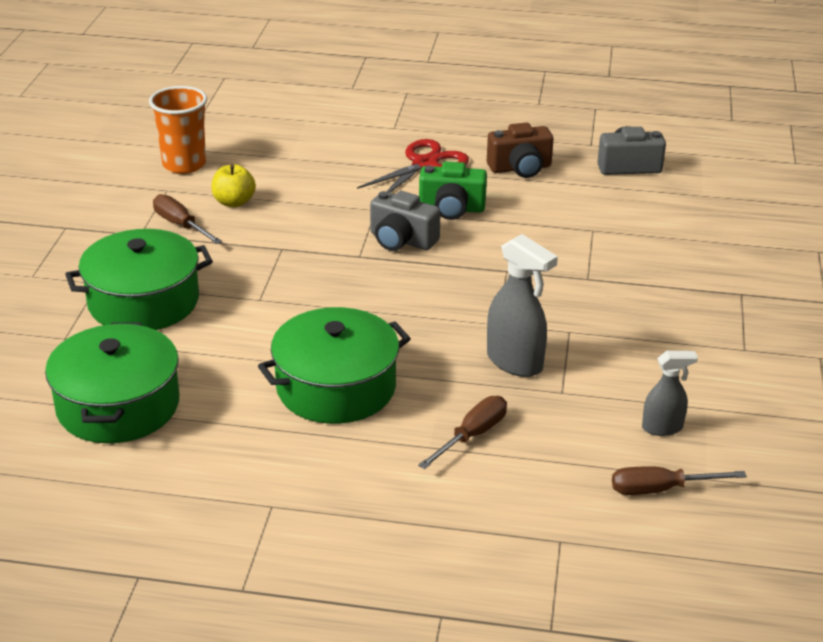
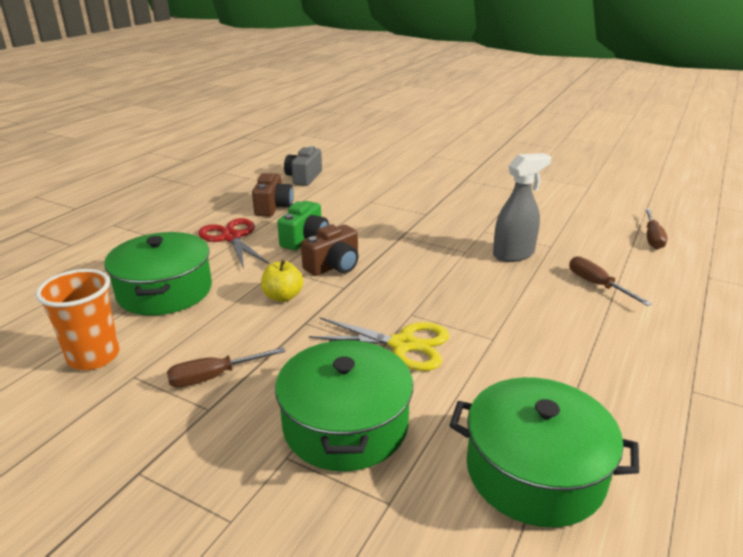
camera: 70 degrees left, 5 degrees down
(234, 202) = (201, 336): yellow apple -> yellow apple (283, 297)
(271, 310) = (403, 344): none -> yellow scissors
(336, 387) = (528, 330): green pot -> green pot (165, 291)
(401, 240) = (334, 266): grey camera -> brown camera
(662, 428) = (592, 225): grey spray bottle -> none

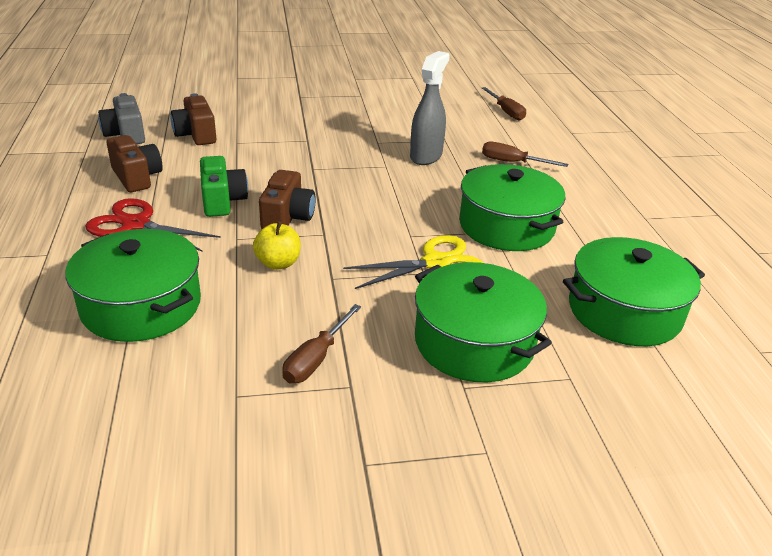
camera: 40 degrees left, 5 degrees up
(94, 357) = (162, 400): orange cup -> none
(349, 189) = (196, 135): none -> brown camera
(513, 339) = (506, 226): none -> green pot

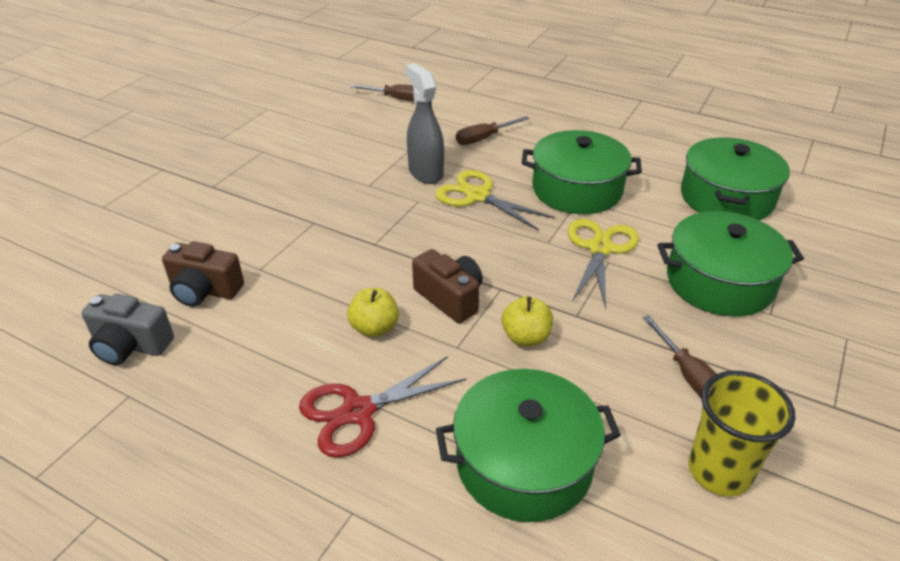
camera: 50 degrees left, 5 degrees up
(137, 177) = (251, 373): brown camera -> none
(211, 407) = (719, 471): none -> yellow cup
(222, 201) = (374, 328): green camera -> yellow apple
(427, 186) = (477, 196): none -> yellow scissors

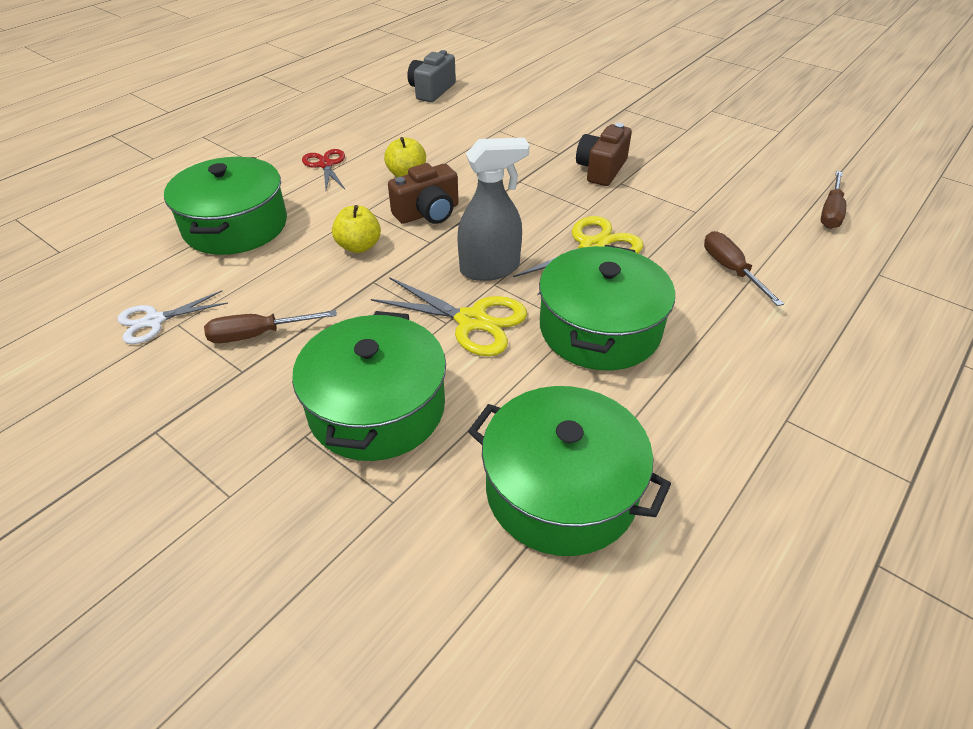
camera: 100 degrees right, 5 degrees up
(204, 290) = (479, 111): brown camera -> brown camera (601, 169)
(358, 412) = (326, 165): red scissors -> red scissors, size x0.66
(425, 172) = (645, 218): grey spray bottle -> grey spray bottle (490, 269)
(719, 471) = (155, 321): yellow cup -> white scissors

